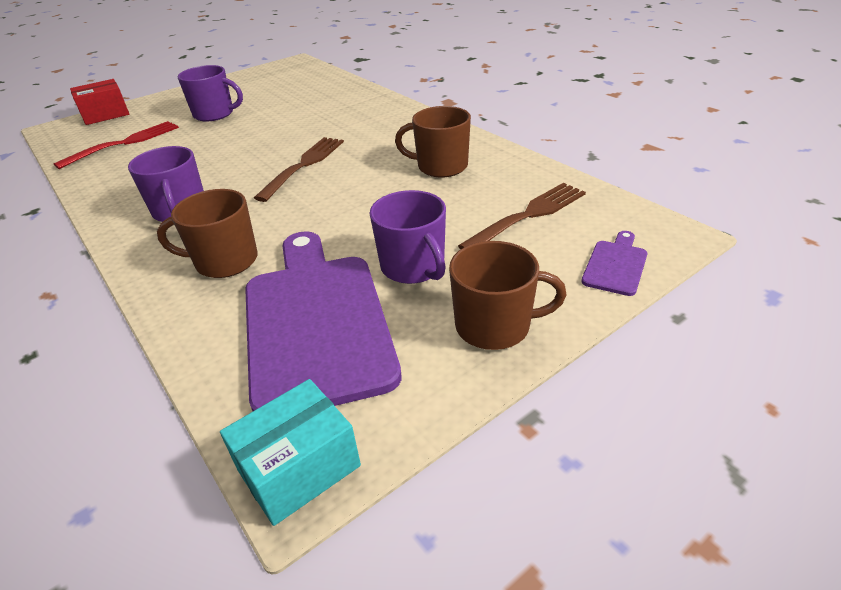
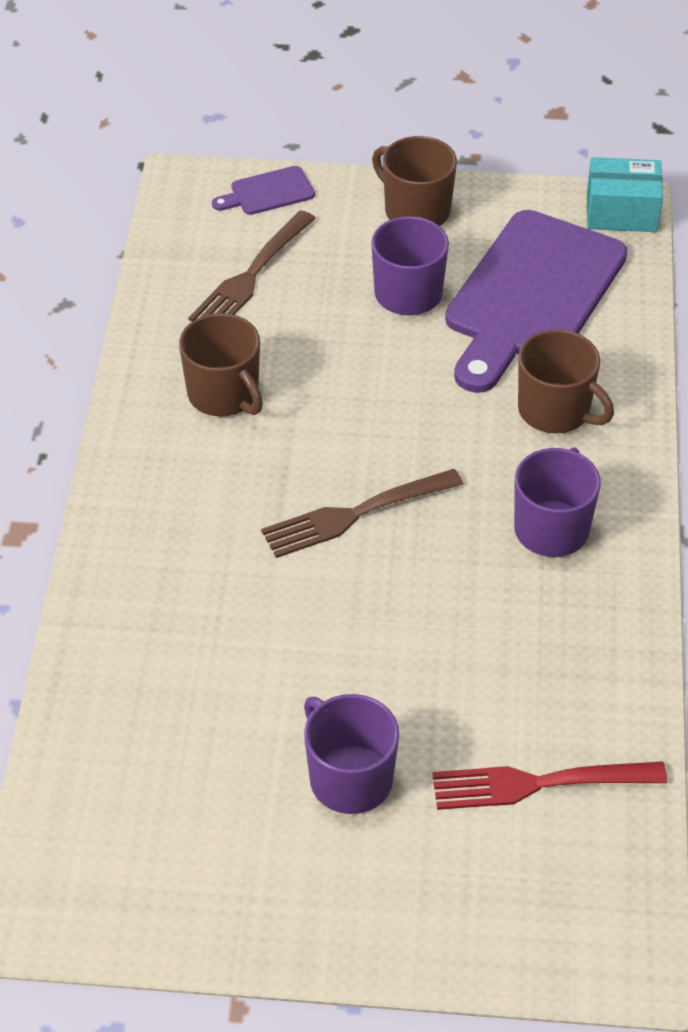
camera: 140 degrees left, 10 degrees up
(105, 115) = (520, 952): red box -> none
(527, 216) = (251, 275): brown fork -> brown fork turned 60 degrees counterclockwise

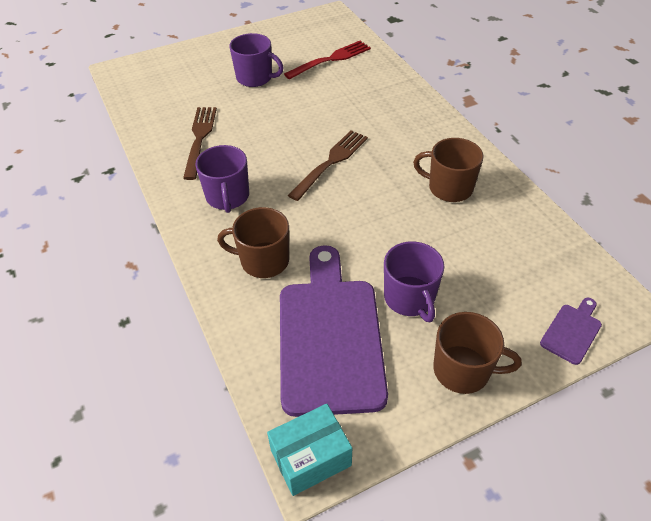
camera: 150 degrees right, 0 degrees up
(251, 275) = (512, 263): brown fork -> brown fork (200, 139)
(540, 783) = (177, 103): red fork -> red fork (330, 60)

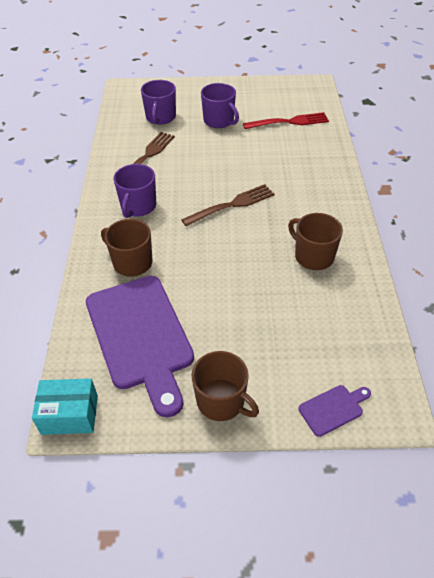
camera: 25 degrees right, 0 degrees up
(329, 337) = (140, 336): purple cutting board -> purple cutting board turned 135 degrees clockwise
(410, 298) = (219, 331): purple mug -> purple mug (160, 117)

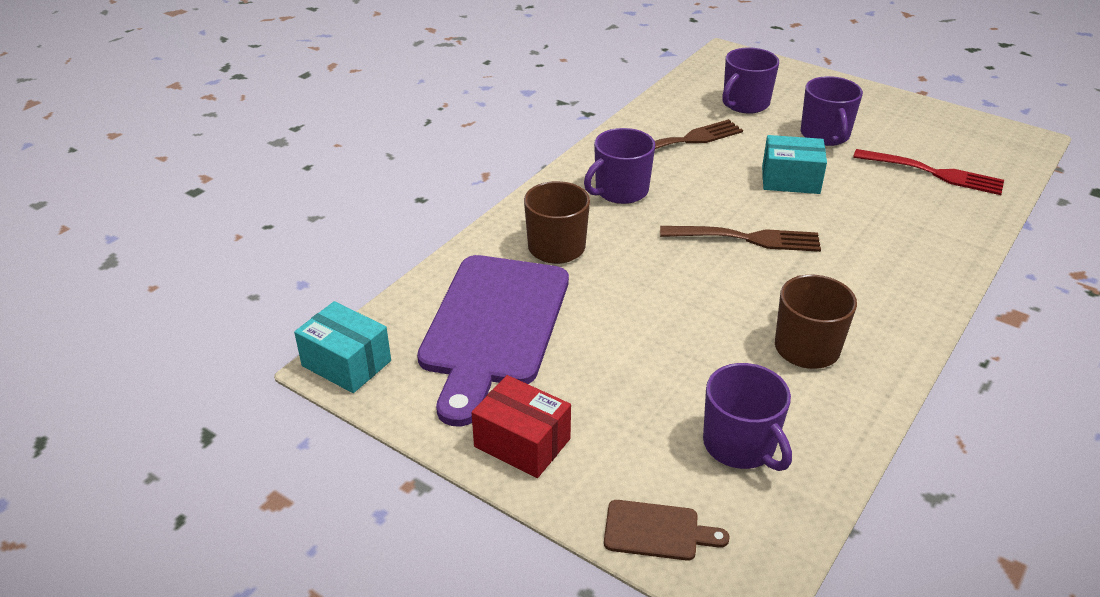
camera: 35 degrees right, 10 degrees down
(221, 401) = (522, 443): brown mug -> red box
(224, 157) = (790, 180): none -> turquoise box
(330, 333) = (740, 445): none -> purple mug
(333, 409) = (657, 531): purple cutting board -> brown cutting board

